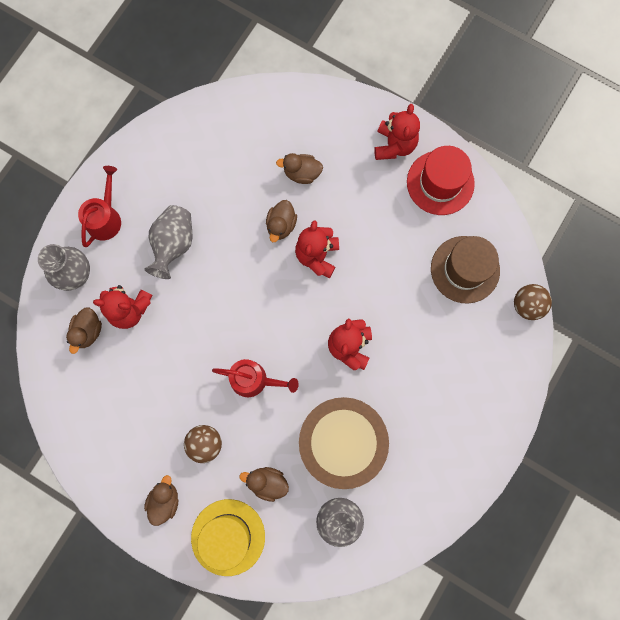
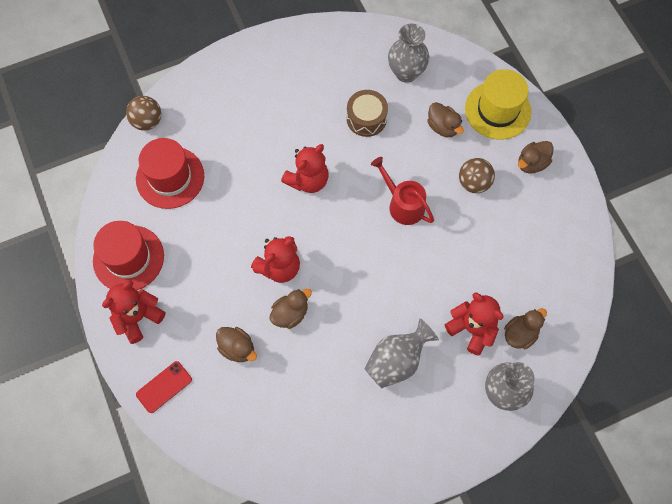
camera: 145 degrees left, 10 degrees down
(105, 218) = (444, 429): red watering can -> none
(334, 111) = (164, 387): none -> red phone
(341, 442) = (366, 118): brown drum -> brown drum, size x0.52
(465, 269) = (170, 177): brown hat -> red hat

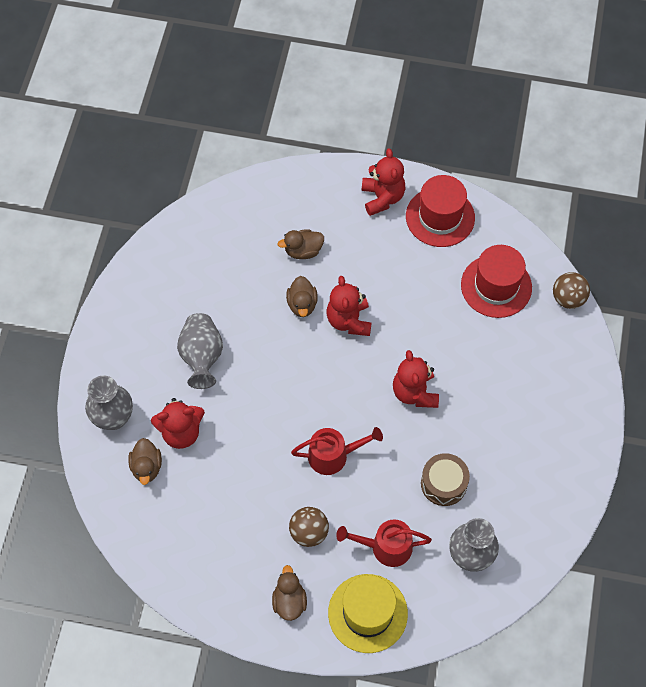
camera: 125 degrees right, 5 degrees down
(164, 387) = (311, 186): red phone -> none
(443, 127) = (386, 547): brown duck -> red watering can

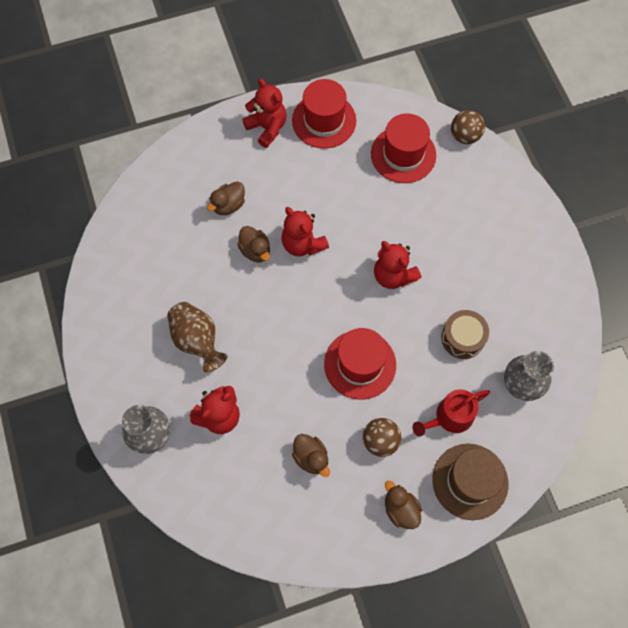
camera: 30 degrees left, 5 degrees up
(146, 467) = (208, 463): brown duck -> brown duck (311, 458)
(202, 357) = (197, 340): grey vase -> brown vase
(333, 455) = (360, 364): red watering can -> red hat
(367, 613) = (470, 481): yellow hat -> brown hat

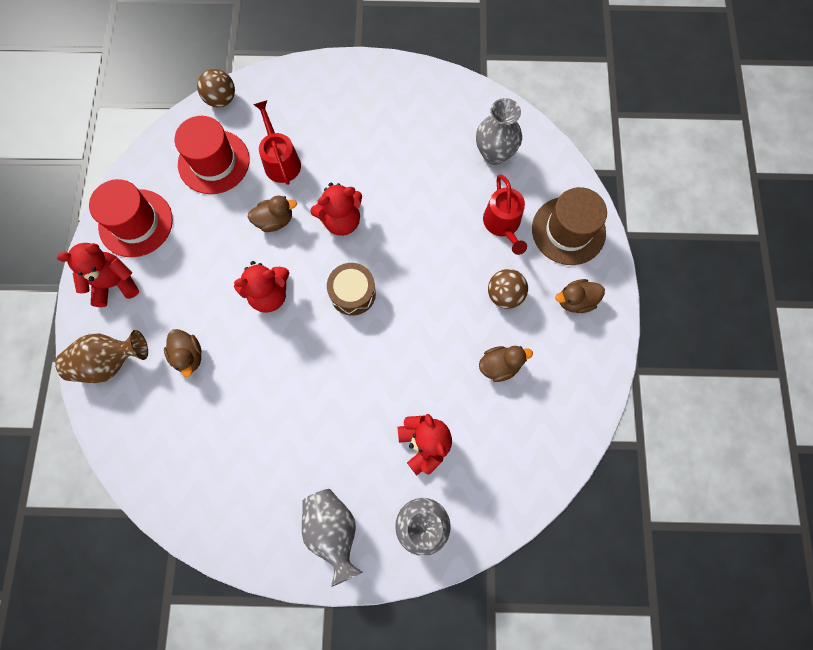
camera: 70 degrees left, 5 degrees up
(126, 367) = (333, 530): none -> grey vase
(197, 340) = (333, 440): brown vase -> brown vase (110, 362)
(255, 250) = (255, 345): brown duck -> brown duck (275, 221)
(360, 364) = (421, 285): red hat -> none
(428, 205) = (281, 161): none -> red watering can
(462, 338) = (430, 183): brown drum -> brown drum (352, 293)

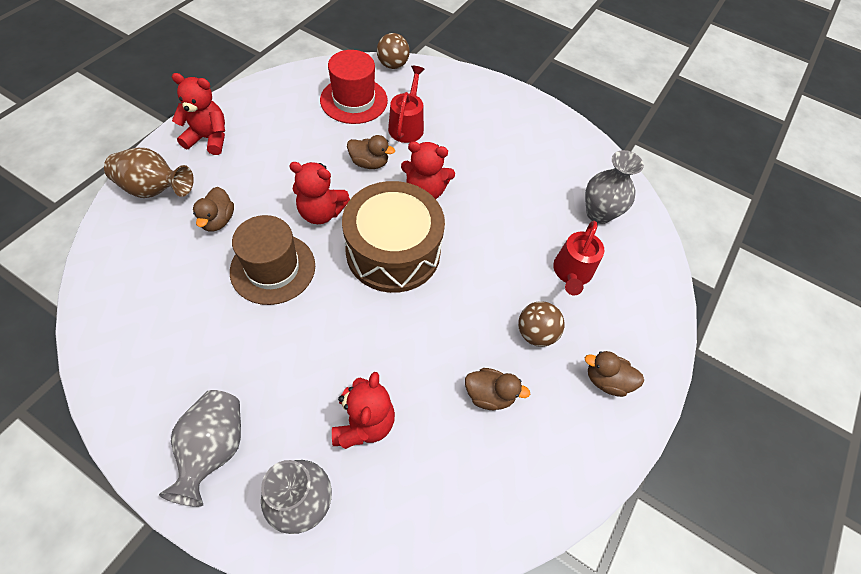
camera: 25 degrees right, 15 degrees down
(136, 223) = (261, 108): red hat -> none
(352, 293) = (393, 251): brown drum -> brown drum, size x1.93
(568, 231) = (635, 313): brown hat -> brown hat (273, 268)

